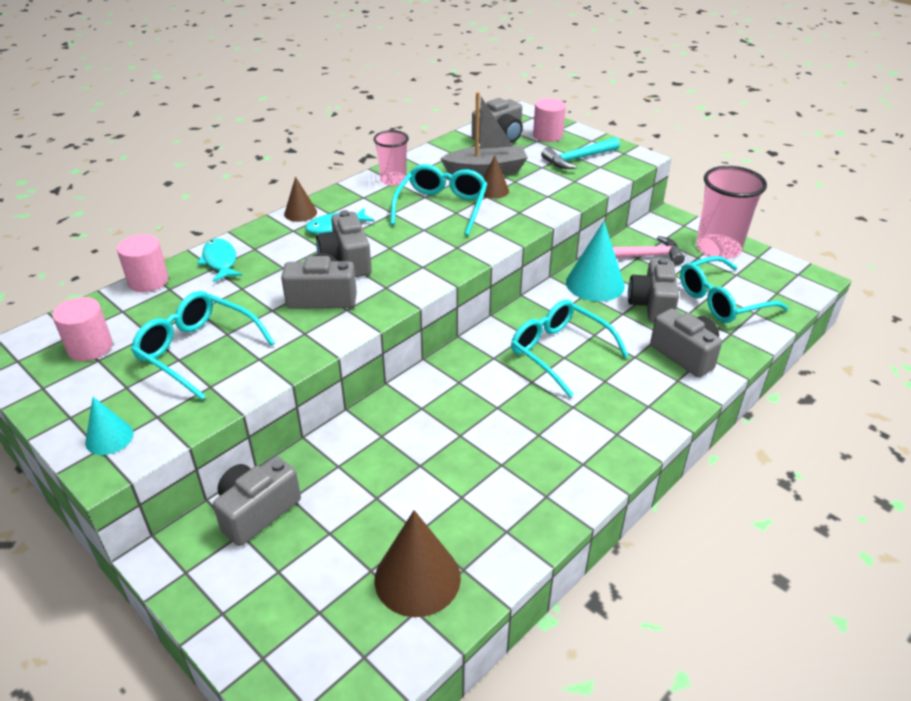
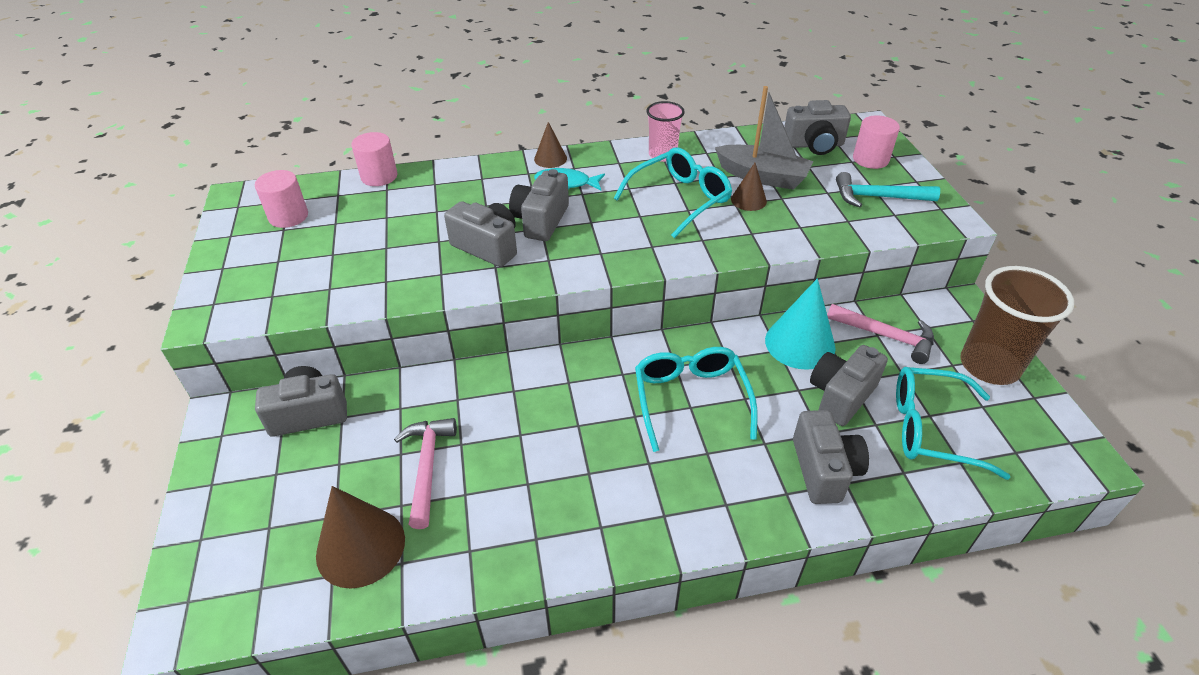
camera: 35 degrees right, 5 degrees up
(109, 438) = (227, 298): turquoise cone -> none
(197, 351) = (351, 253): turquoise glasses -> none
(220, 261) = (445, 180): turquoise fish -> none
(410, 495) = (427, 467): none -> pink hammer
(718, 249) = (989, 366): pink cup -> brown cup

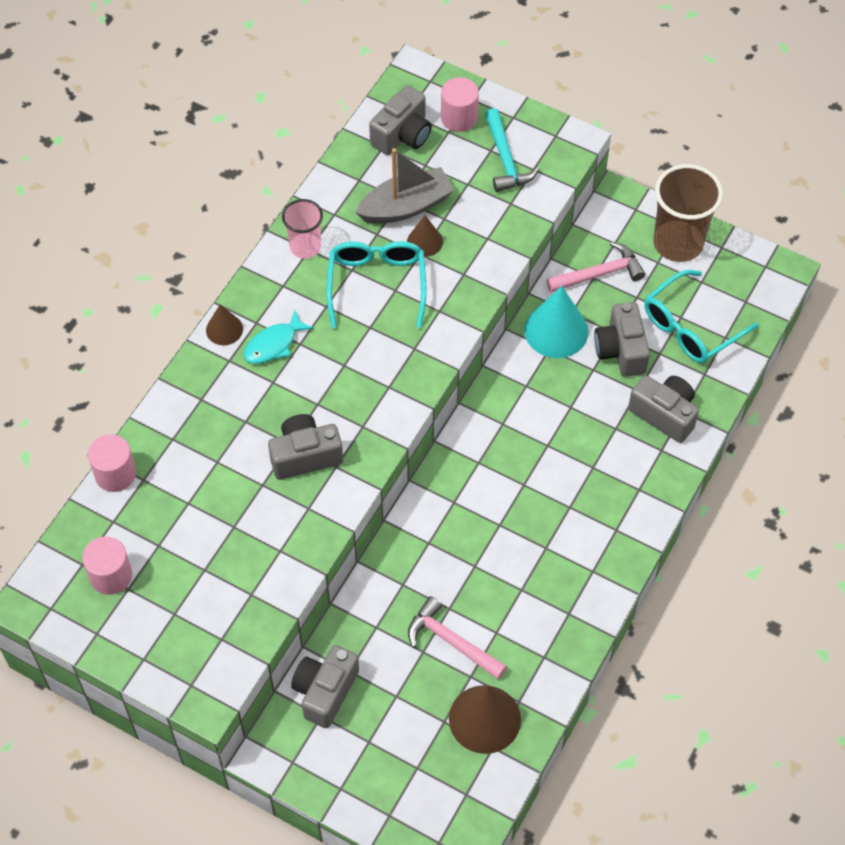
camera: 50 degrees left, 15 degrees up
(540, 220) = (307, 397): grey camera -> none
(691, 399) = (541, 439): turquoise glasses -> none
(878, 197) = (505, 159): turquoise hammer -> turquoise hammer turned 60 degrees counterclockwise

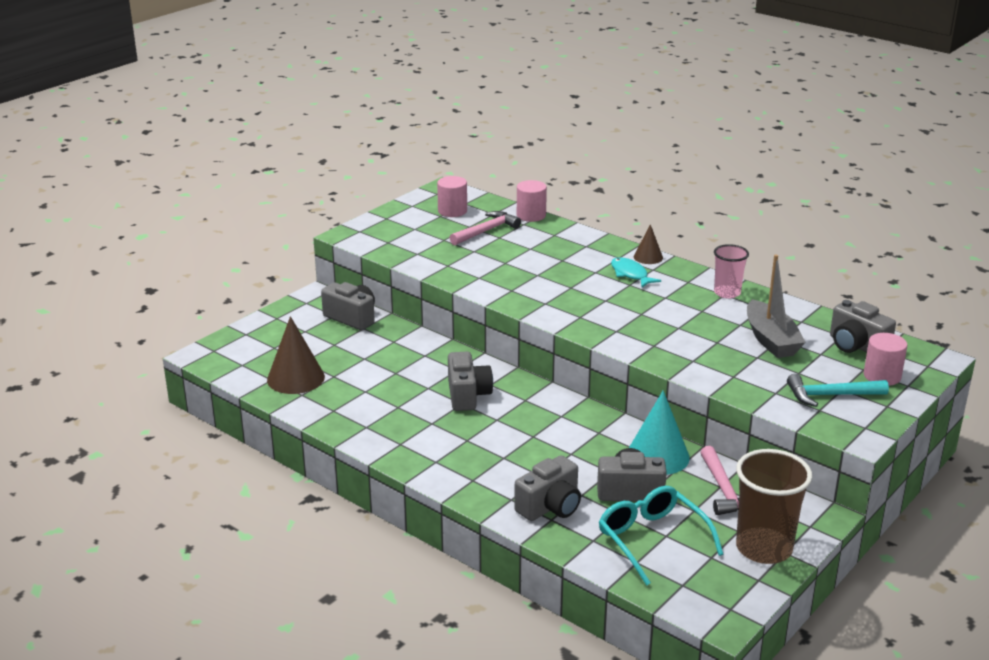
camera: 100 degrees right, 30 degrees down
(305, 456) = (525, 279): grey camera -> grey camera (468, 395)
(377, 284) = (685, 320): turquoise glasses -> none
(424, 241) = (730, 345): brown cone -> none
(451, 641) = (366, 371): pink hammer -> pink hammer (486, 231)

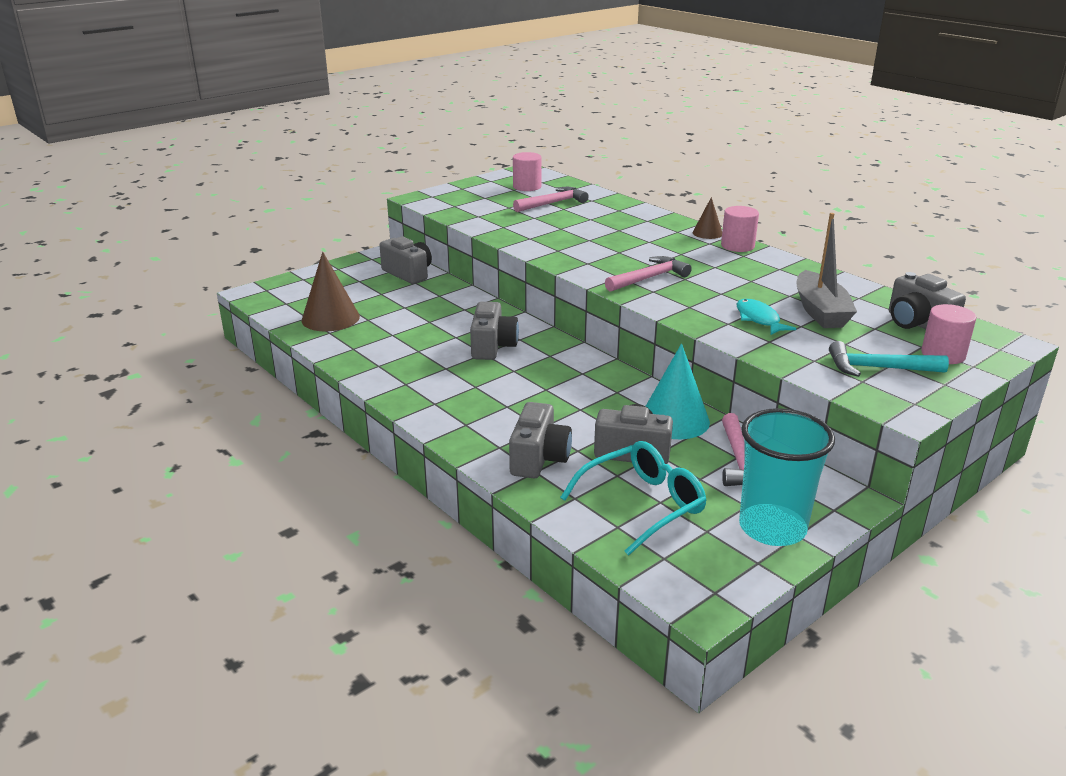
camera: 10 degrees right, 0 degrees up
(531, 215) = (601, 194): pink cylinder -> pink cylinder (737, 246)
(550, 506) = (539, 458): grey camera -> grey camera turned 45 degrees counterclockwise
(608, 316) = (649, 278): none -> pink hammer
(630, 274) = (684, 245): turquoise fish -> turquoise fish (759, 319)
(652, 540) = (642, 505): turquoise glasses -> turquoise glasses turned 75 degrees clockwise
(727, 293) = (782, 267): pink cup -> none
(763, 548) = (772, 528): brown cup -> turquoise cup

